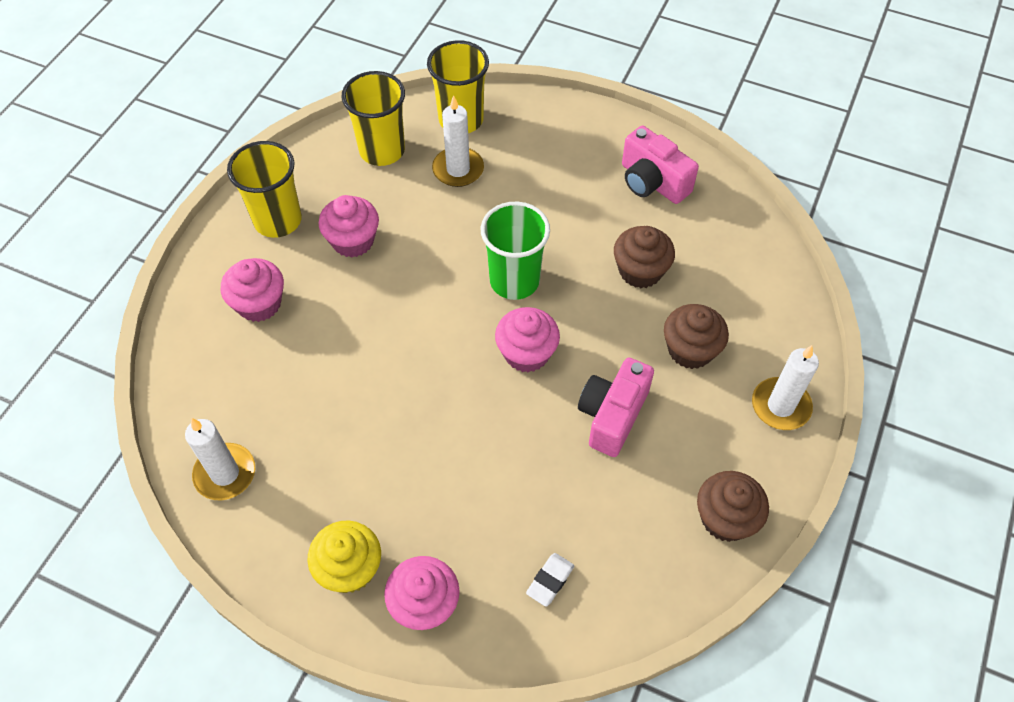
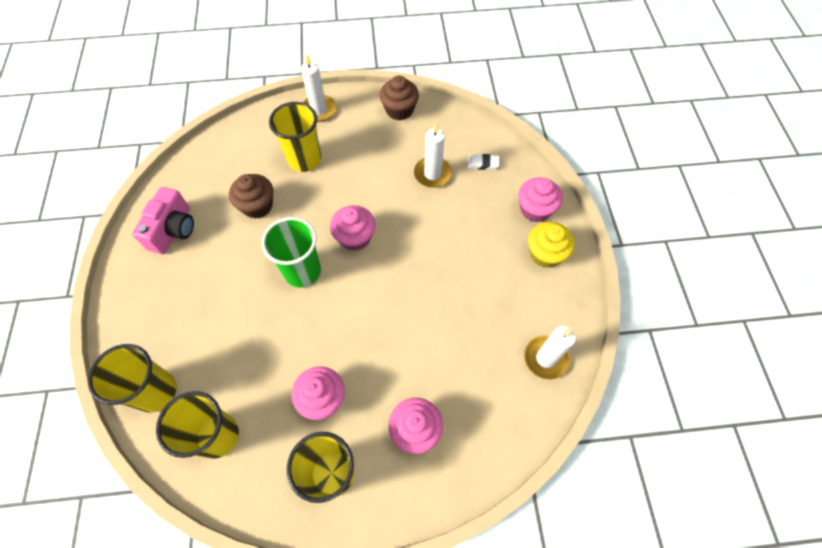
camera: 120 degrees left, 5 degrees up
(458, 169) = (214, 363): white candle -> white candle (432, 174)
(612, 415) = (371, 177): pink camera -> none
(690, 350) = (304, 159): brown cupcake -> yellow cup

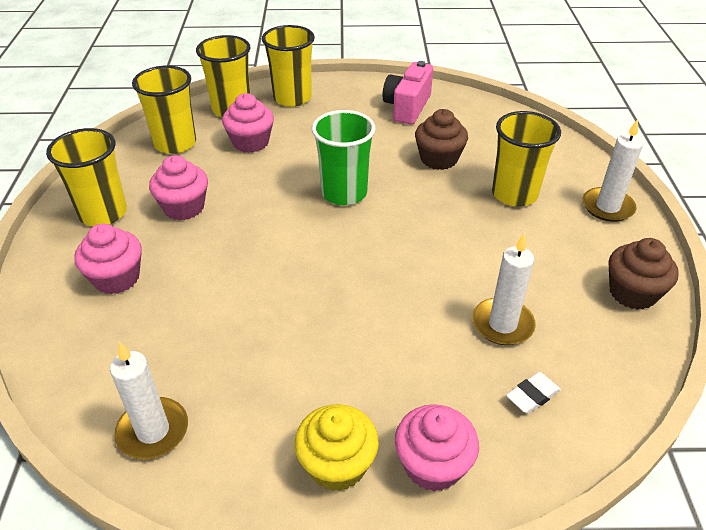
camera: 95 degrees right, 20 degrees down
(141, 333) = (292, 98): none -> yellow cup
(173, 230) = (407, 107): pink camera -> pink camera turned 90 degrees clockwise
(355, 237) = (388, 236): pink cupcake -> pink cupcake (250, 142)
(482, 164) = (532, 395): white eraser -> white eraser turned 45 degrees clockwise

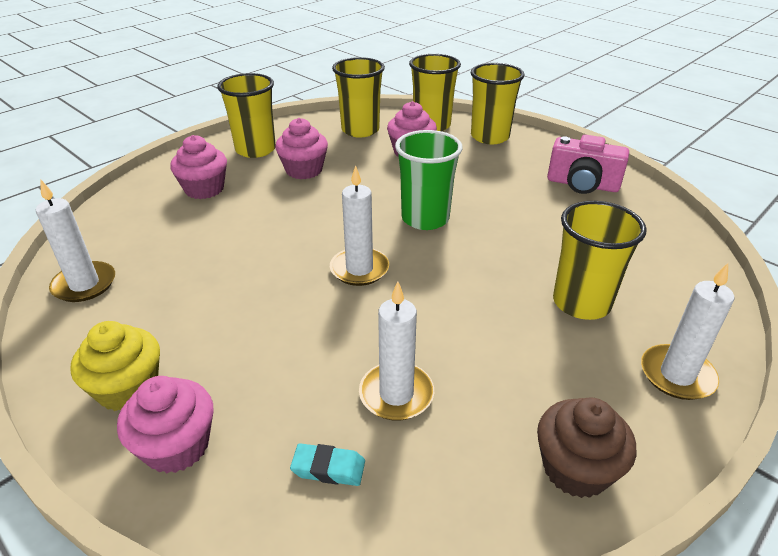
camera: 45 degrees right, 5 degrees down
(357, 260) = (359, 269): none -> white candle
(407, 107) = (582, 184): pink camera -> pink camera turned 135 degrees counterclockwise
(438, 159) = (549, 236): brown cupcake -> none
(532, 395) = (328, 468): white eraser -> turquoise eraser

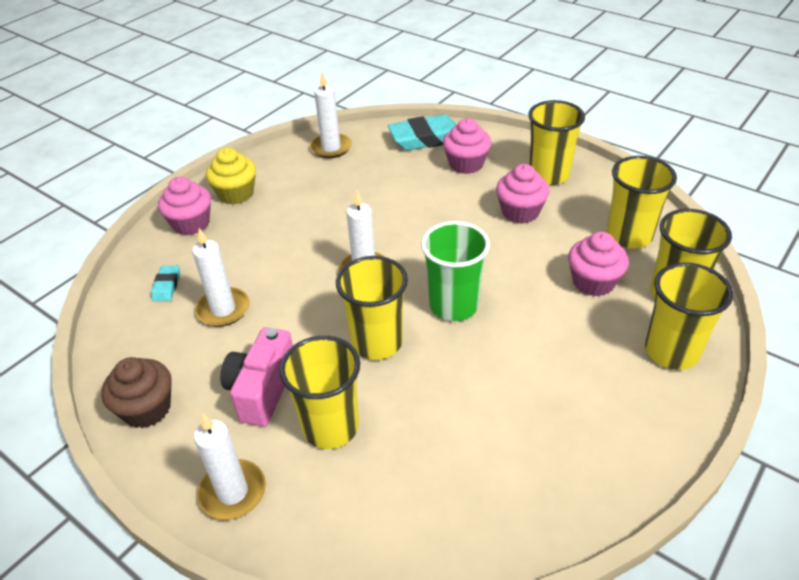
camera: 85 degrees right, 5 degrees up
(131, 209) = (426, 138): none -> turquoise eraser
(469, 267) = (377, 342): none -> yellow cup
(582, 184) = (573, 447): pink camera -> pink camera (262, 390)

